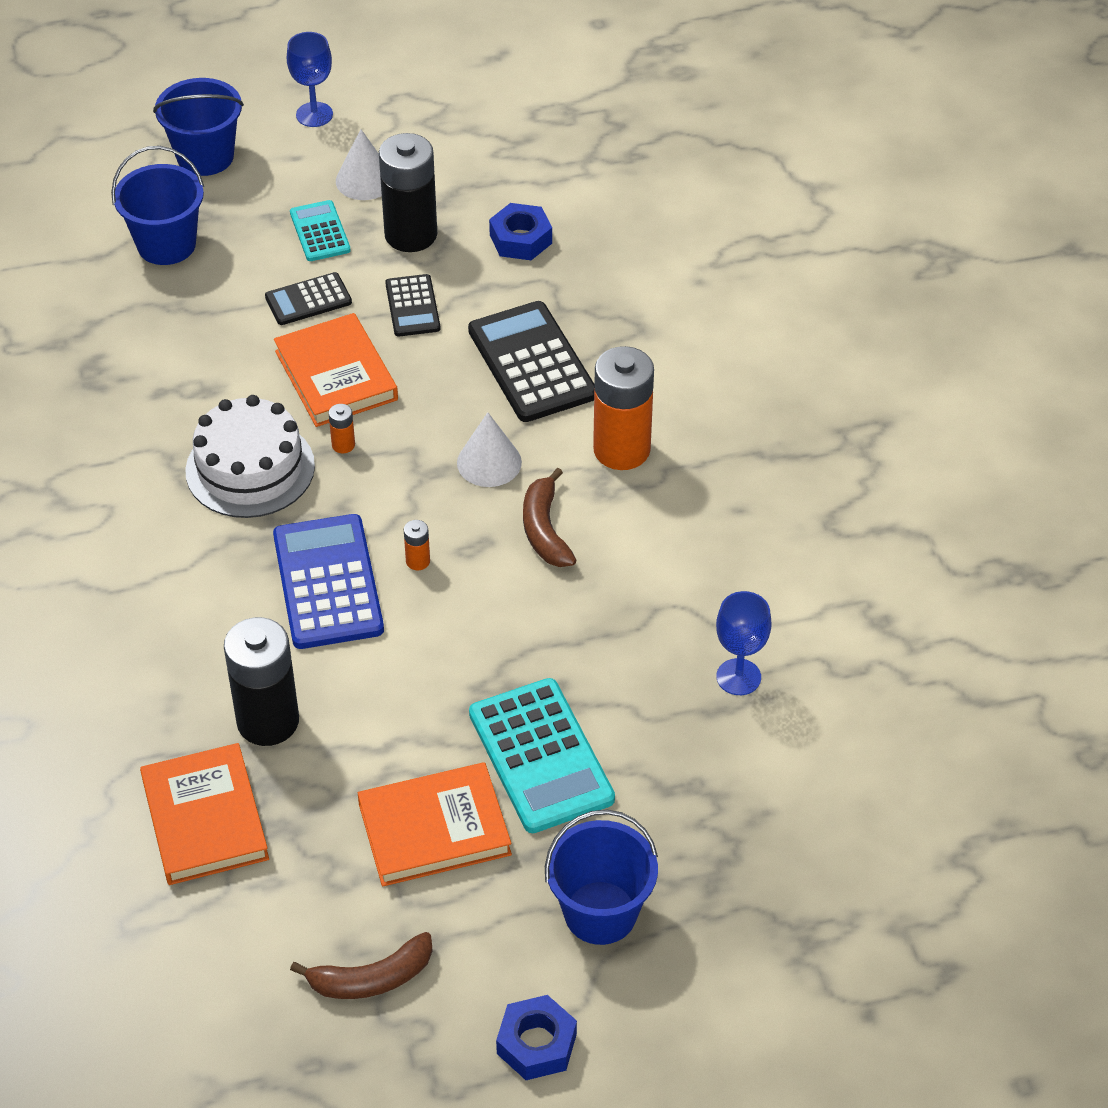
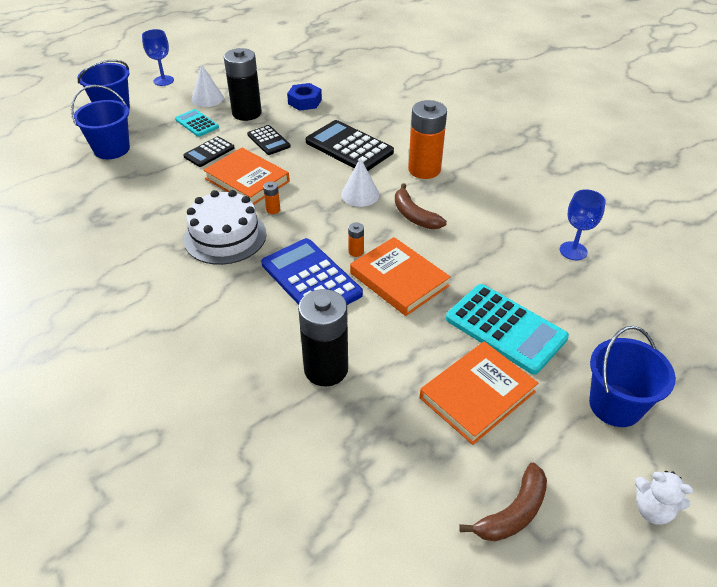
camera: 25 degrees left, 5 degrees down
(205, 819) = (323, 448): orange book -> orange book (399, 279)
(536, 1044) = (652, 509): blue nut -> white teddy bear

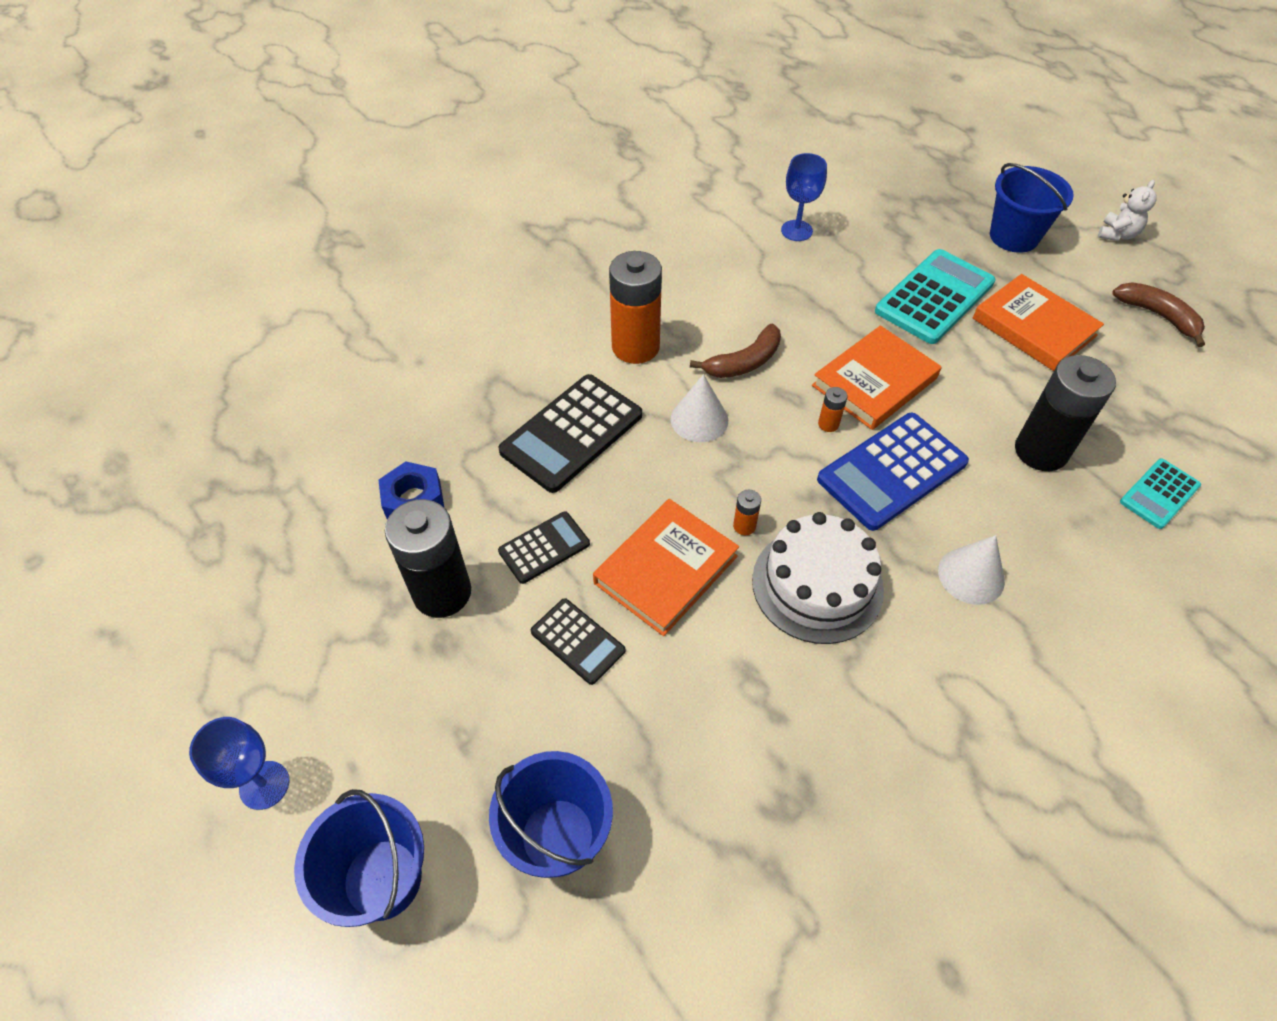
camera: 90 degrees left, 10 degrees up
(197, 123) = (471, 679): turquoise calculator -> turquoise calculator (1159, 494)
(207, 98) = (369, 674): white cone -> white cone (971, 575)

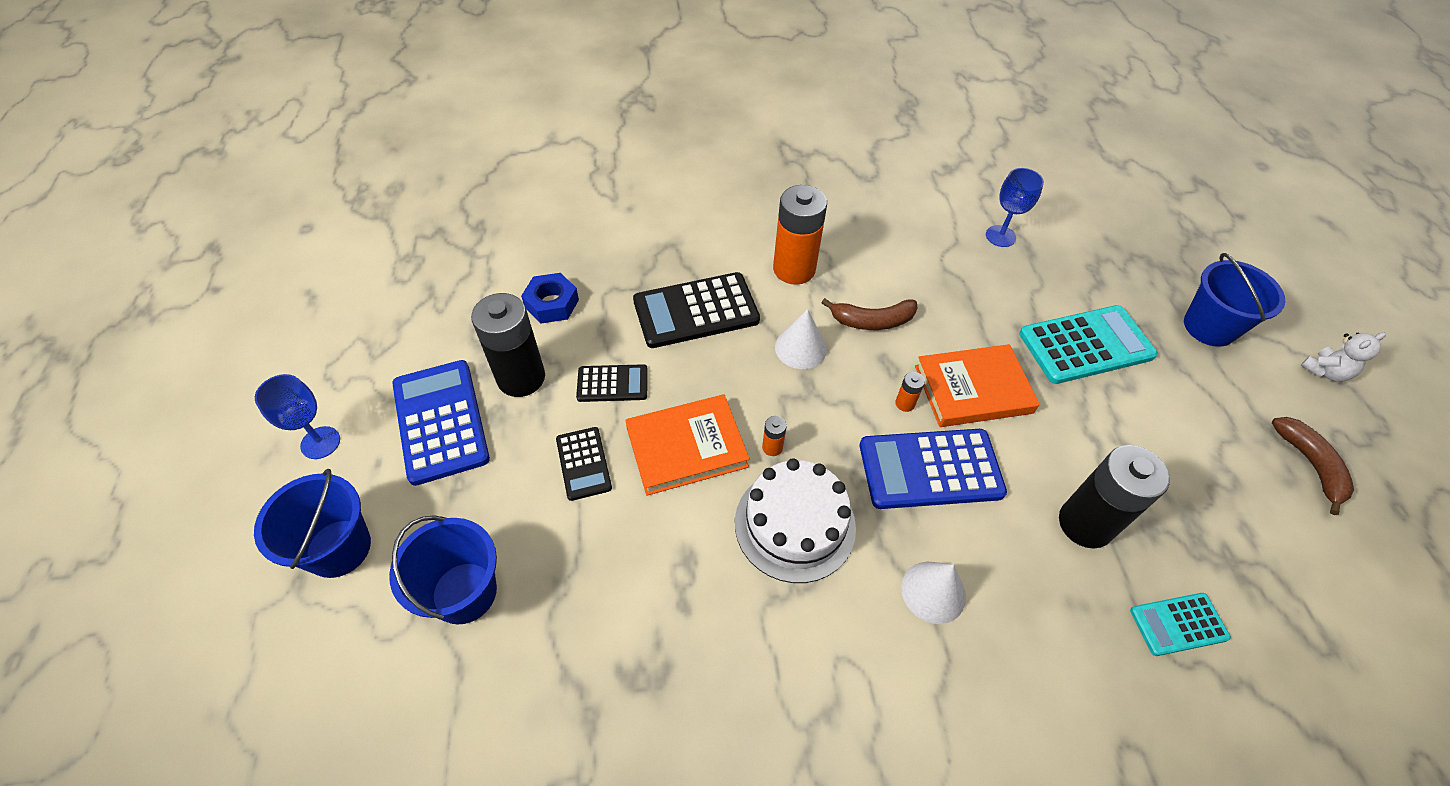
camera: 30 degrees right, 0 degrees up
(389, 684) = (440, 421): none -> blue calculator
(1034, 327) = (1165, 414): orange book -> none

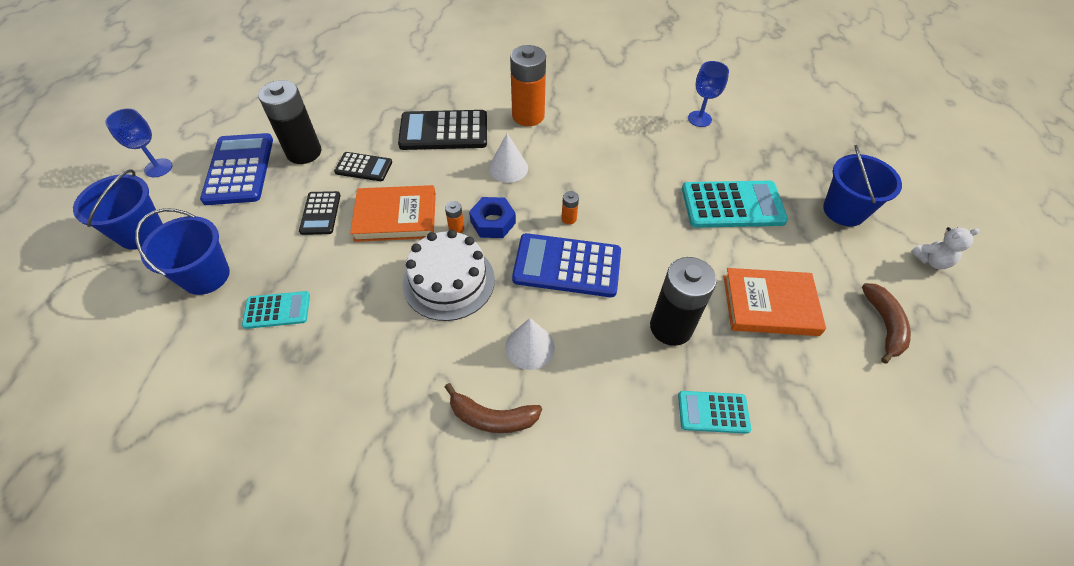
camera: 15 degrees right, 0 degrees up
(552, 304) = (346, 110): blue nut -> blue nut (493, 222)
(587, 620) = (277, 310): none -> turquoise calculator
(872, 321) = (570, 159): brown banana -> brown banana (492, 417)
(973, 389) = (626, 219): orange book -> orange book (770, 305)

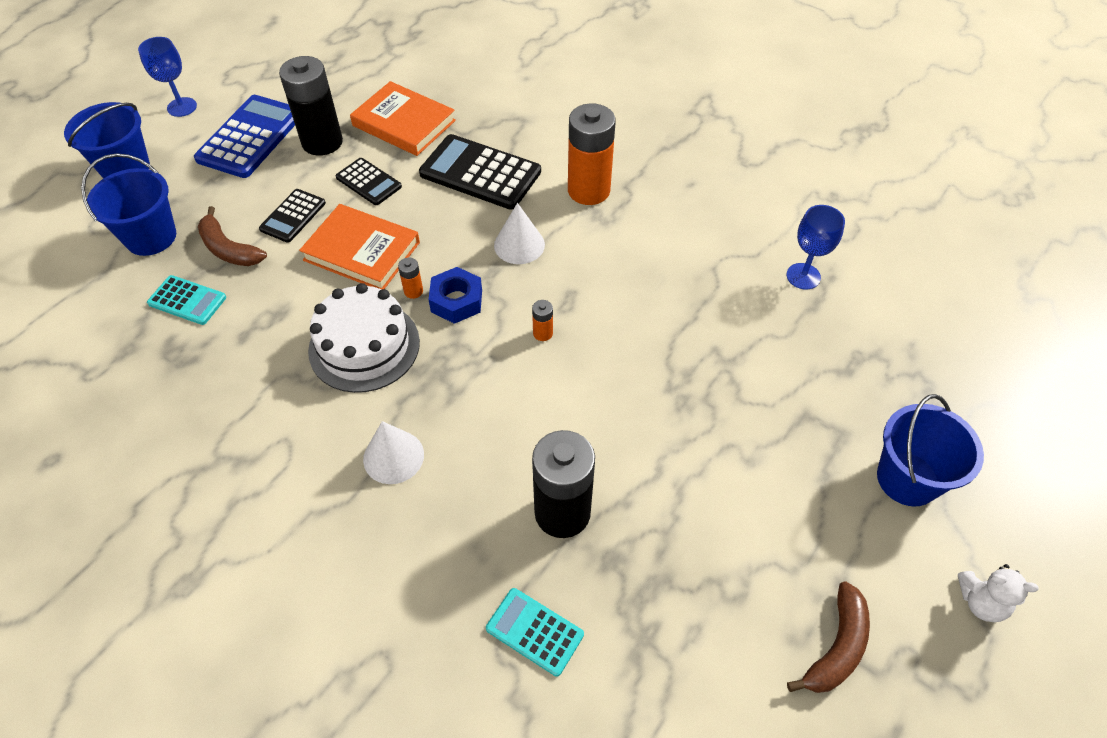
camera: 30 degrees right, 0 degrees up
(492, 417) = (303, 510): brown banana -> brown banana (229, 249)
(567, 266) = (499, 387): blue calculator -> none
(732, 205) = (757, 404): turquoise calculator -> none
(770, 305) = (703, 547): orange book -> orange book (404, 123)

